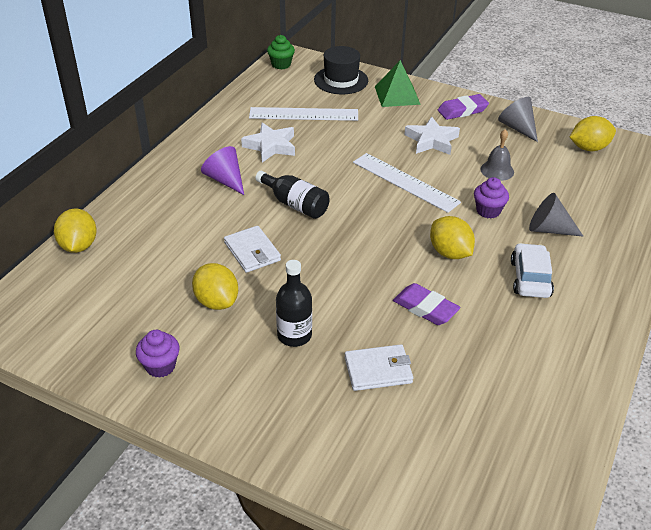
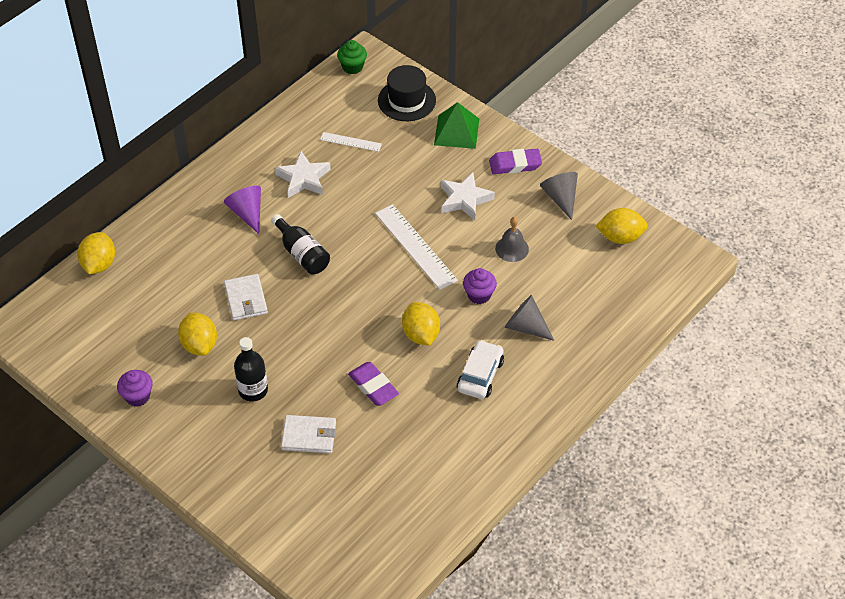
camera: 15 degrees right, 10 degrees up
(303, 114) = (351, 142): white ruler -> white ruler, size x0.55

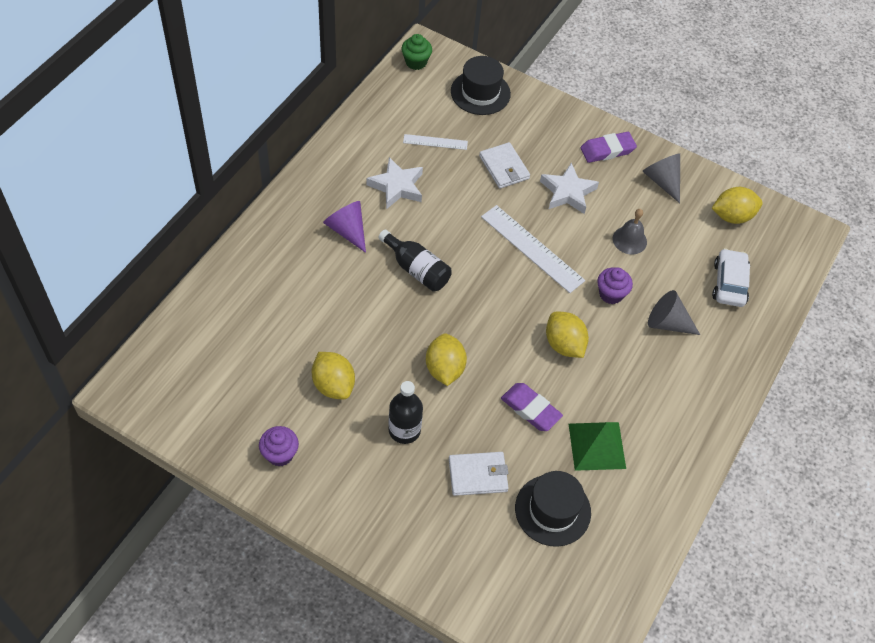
camera: 15 degrees left, 5 degrees up
(99, 264) = (200, 306): yellow lemon -> yellow lemon (444, 369)
(246, 299) = (370, 327): white wallet -> white wallet (504, 167)
(368, 474) = (552, 510): none -> black hat
(456, 131) = (539, 121): green pyramid -> green pyramid (597, 446)
(480, 375) = (637, 382): white car -> white car (729, 283)

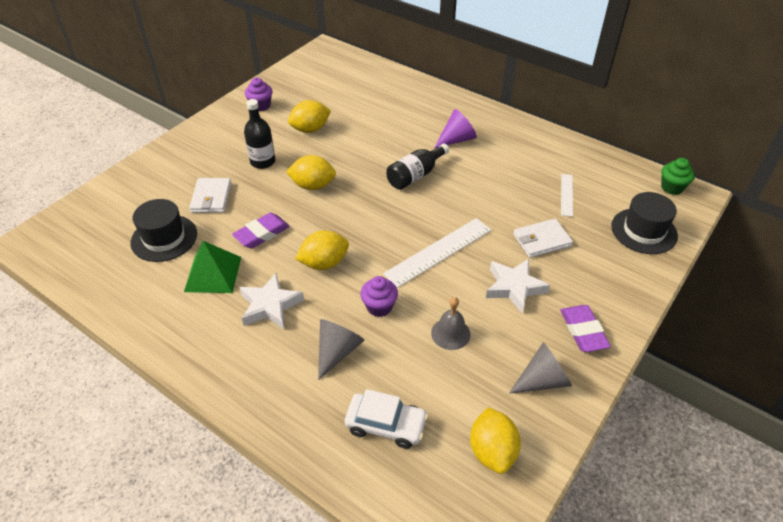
camera: 100 degrees right, 10 degrees down
(397, 186) = (507, 168): white star -> white star (270, 305)

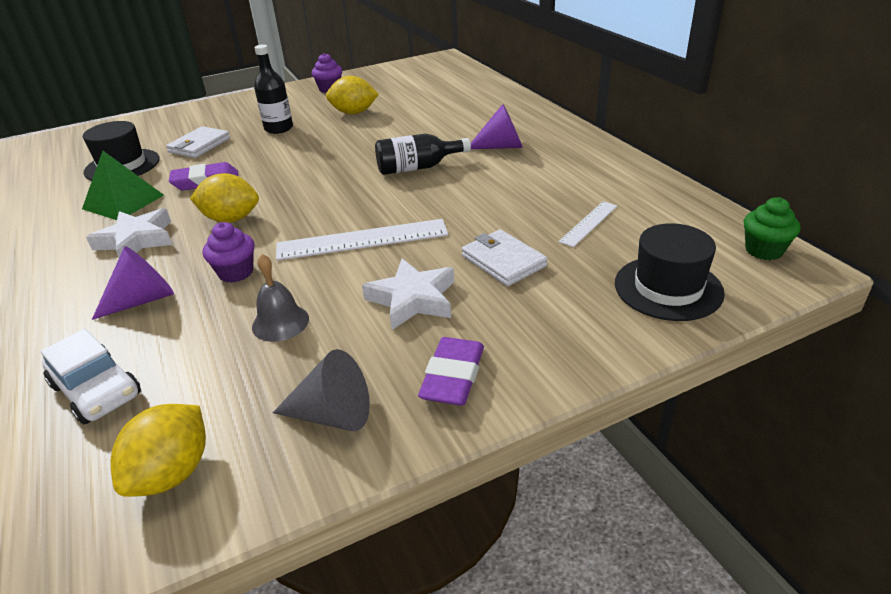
camera: 30 degrees right, 10 degrees down
(313, 185) = (301, 155): yellow lemon -> none
(337, 351) = (143, 300): grey cone -> purple cone
(541, 240) = (503, 261): white wallet -> white wallet turned 45 degrees clockwise

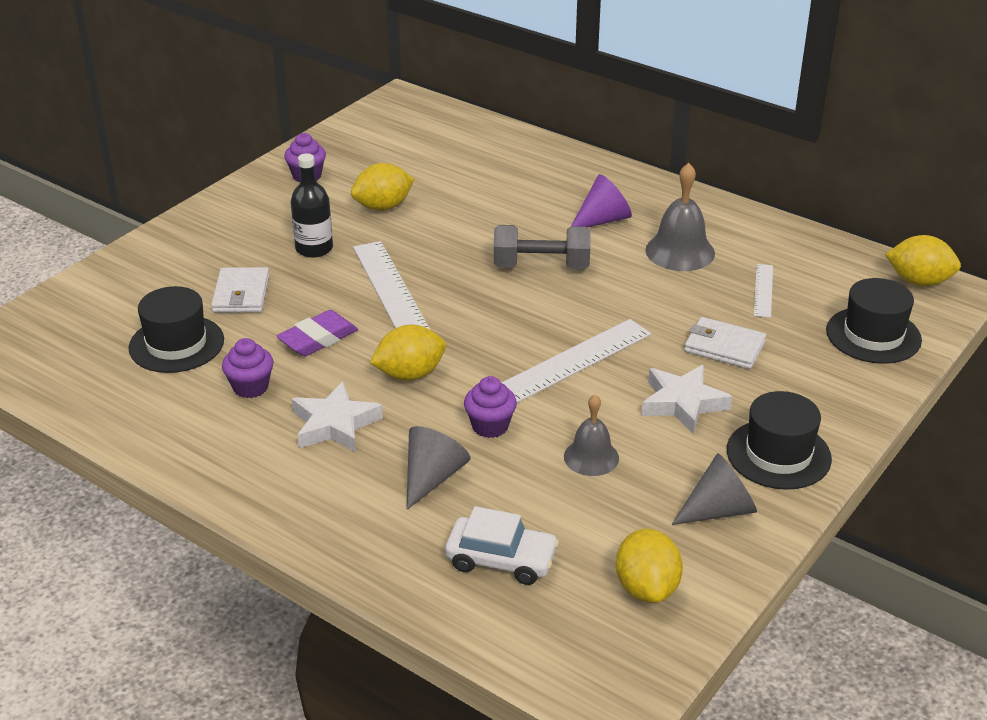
camera: 30 degrees left, 0 degrees up
(123, 202) = (250, 387): green pyramid -> purple cupcake
(143, 300) = (432, 477): purple cone -> grey cone
(294, 160) = (390, 288): none -> white ruler
(417, 168) = (541, 266): black bottle -> grey dumbbell
(453, 377) = (778, 454): purple eraser -> black hat
(542, 179) = (680, 251): none -> grey bell
(764, 250) = (919, 281): green cupcake -> yellow lemon

